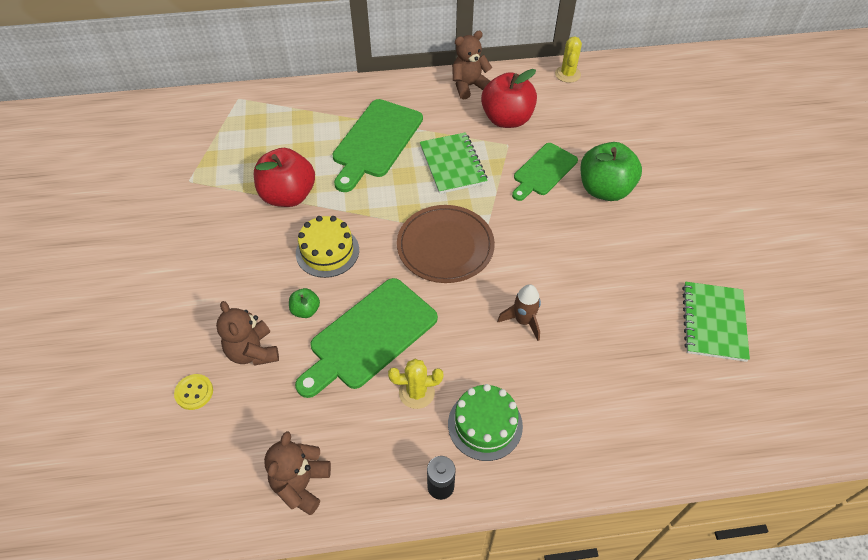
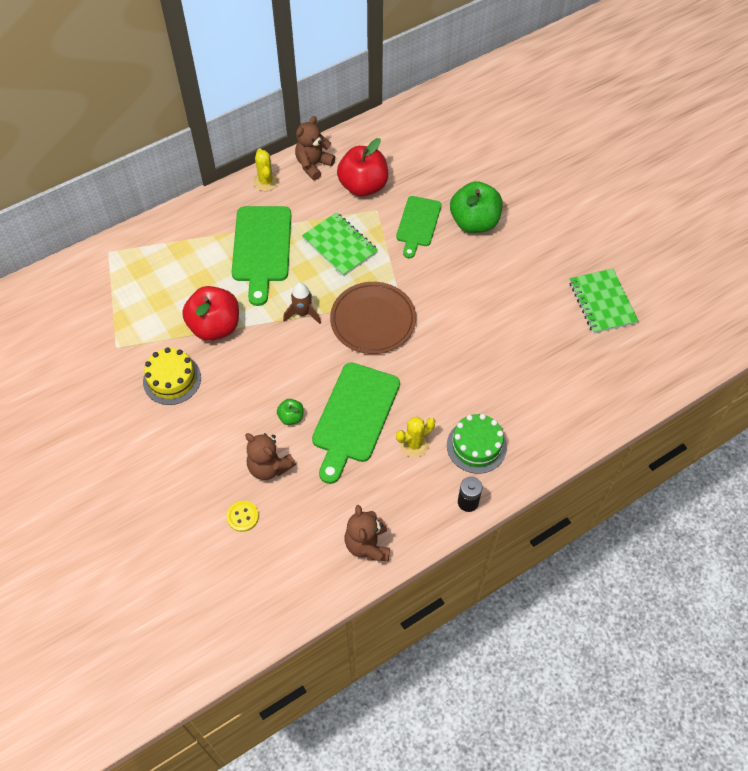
camera: 25 degrees left, 5 degrees up
(327, 251) = (279, 362): yellow cake -> yellow cake (172, 379)
(523, 321) = (464, 357): brown rocket -> brown rocket (303, 313)
(567, 74) = (393, 123): yellow cactus -> yellow cactus (266, 182)

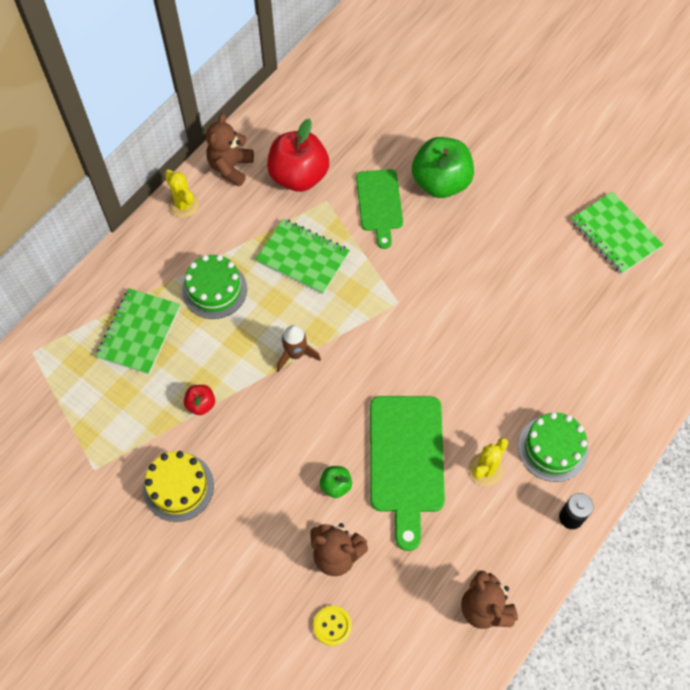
camera: 20 degrees left, 5 degrees up
(192, 262) = (139, 332): none -> green notebook
(215, 326) = (201, 404): red apple -> red apple, size x0.46
(262, 248) = (214, 289): green cutting board -> green cake
(373, 320) = (378, 336): brown plate -> none

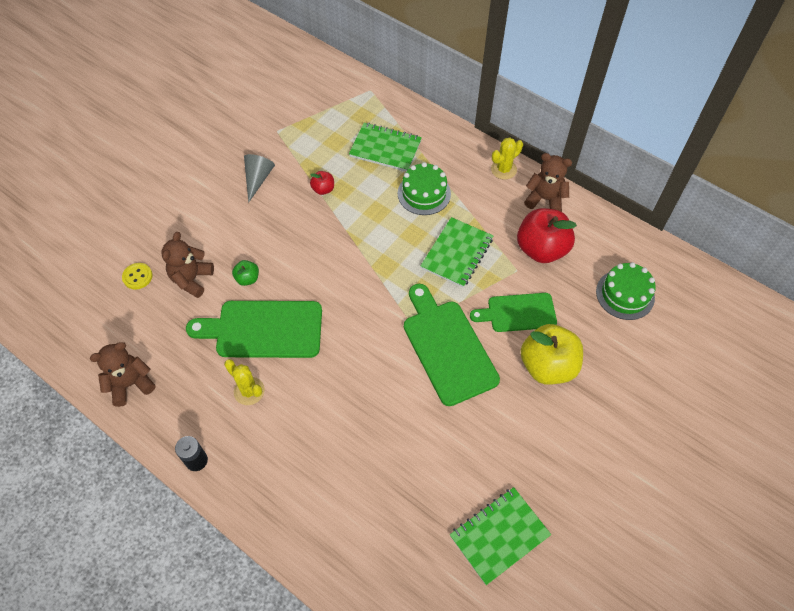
camera: 90 degrees right, 5 degrees down
(178, 487) = (258, 179): yellow cake -> grey cone
(295, 354) = (364, 250): brown rocket -> none
(423, 271) = (447, 347): none -> green cutting board
(440, 182) = (547, 366): green apple -> yellow apple
(553, 448) = (263, 450): green cake -> green cake (625, 294)

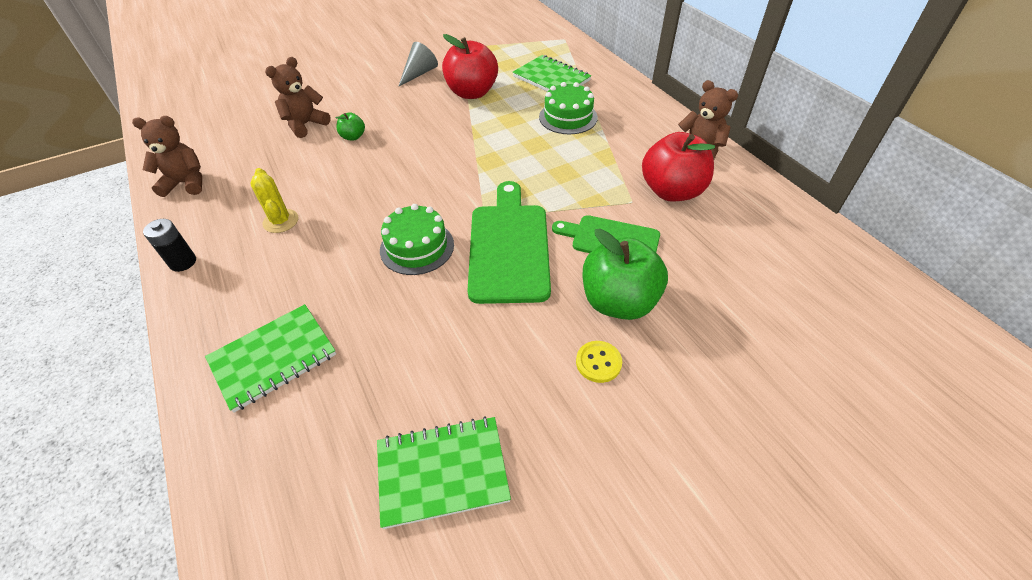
camera: 25 degrees right, 10 degrees down
(137, 277) = (264, 111): yellow button -> yellow button (598, 362)
(263, 329) = (335, 177): green cutting board -> none
(323, 189) = (472, 93): red apple -> red apple, size x2.18
(457, 253) = (572, 170): green notebook -> green notebook (273, 358)
(503, 169) = (664, 118): yellow cactus -> none
(547, 366) = (618, 302): yellow apple -> green apple
(625, 294) = (758, 260): green cake -> green cake (417, 247)

